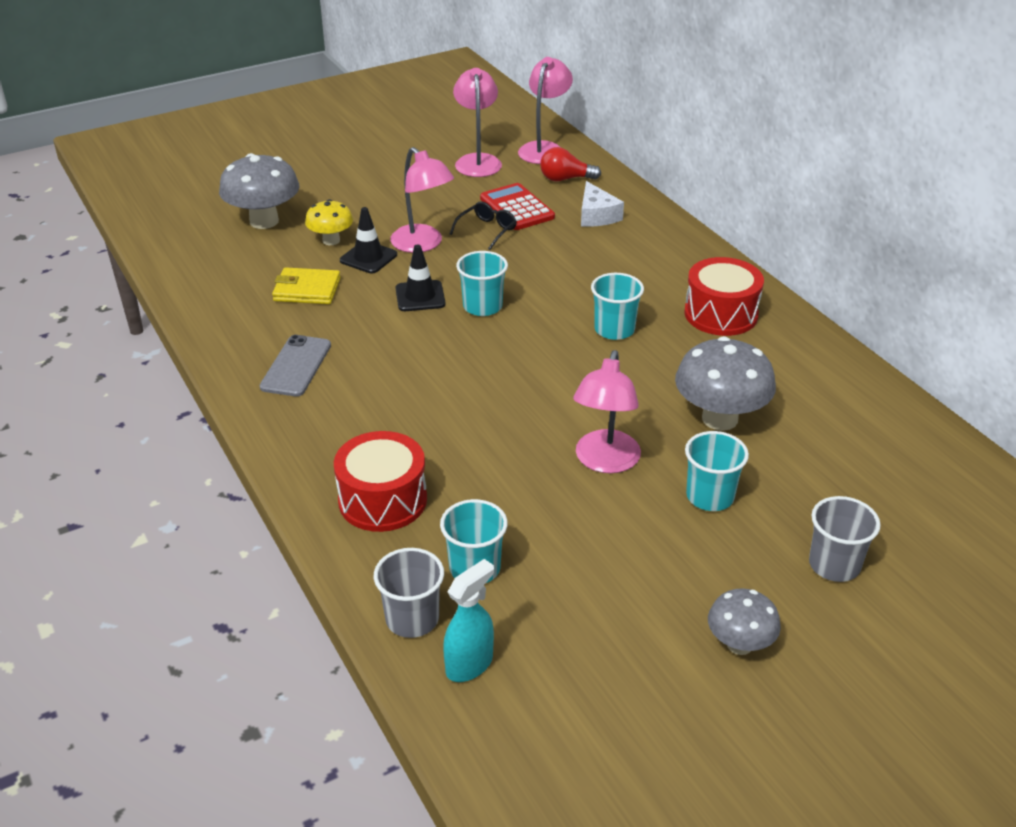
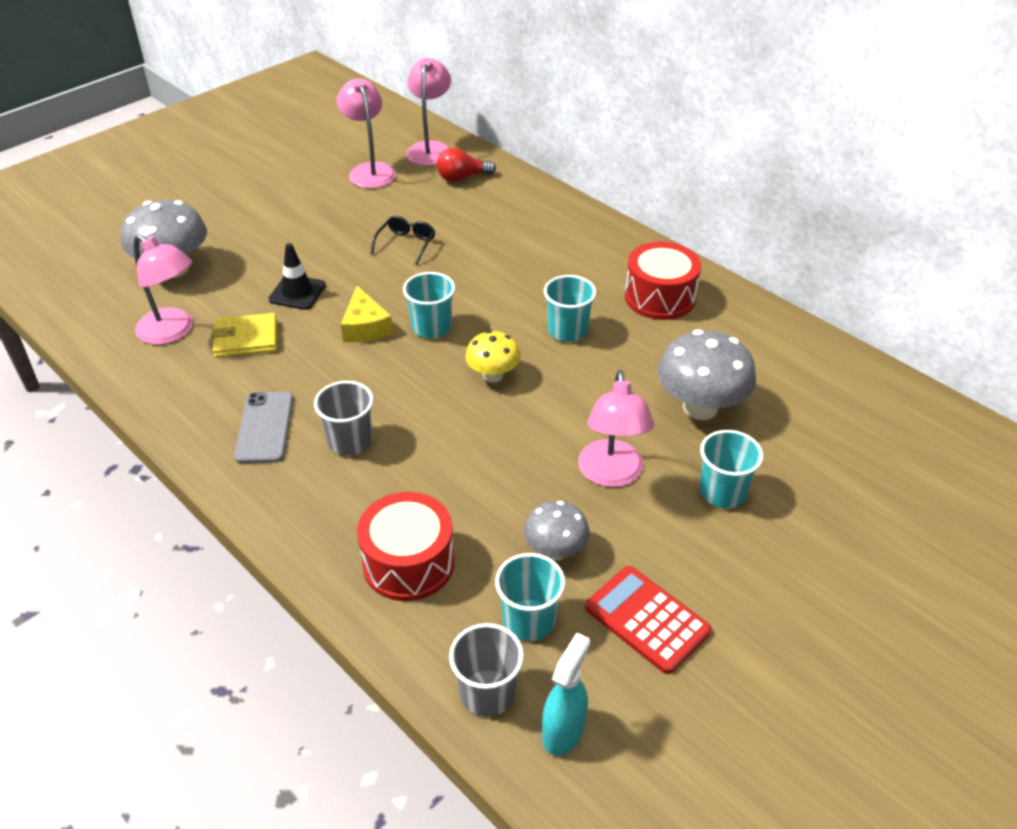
camera: 15 degrees left, 5 degrees up
(331, 240) = (252, 279): yellow mushroom -> yellow mushroom (493, 375)
(420, 296) = (365, 327): black traffic cone -> yellow cheese
(423, 244) = (347, 269): pink lamp -> pink lamp (173, 332)
(517, 208) = (426, 215): red calculator -> red calculator (647, 619)
(596, 215) = (506, 212): white cheese -> none
(739, 644) = (809, 645): grey mushroom -> grey mushroom (555, 550)
(834, 565) = (860, 541): grey cup -> grey cup (350, 441)

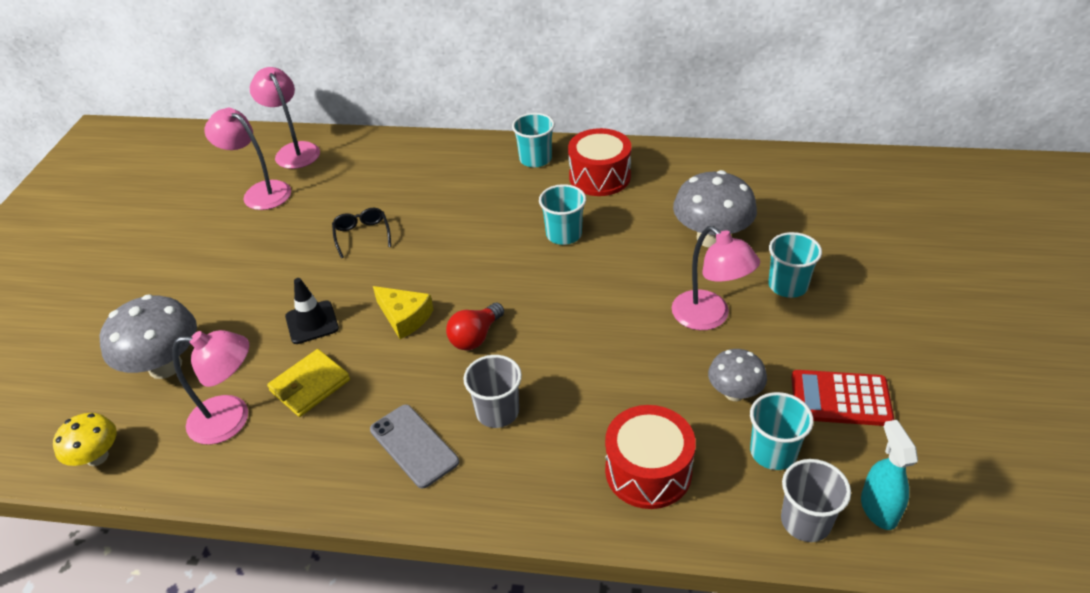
camera: 35 degrees left, 0 degrees up
(431, 327) = (459, 288): turquoise cup -> turquoise cup (535, 159)
(462, 178) = (349, 161): red light bulb -> red light bulb (475, 337)
(493, 375) = (548, 297): yellow mushroom -> yellow mushroom (97, 457)

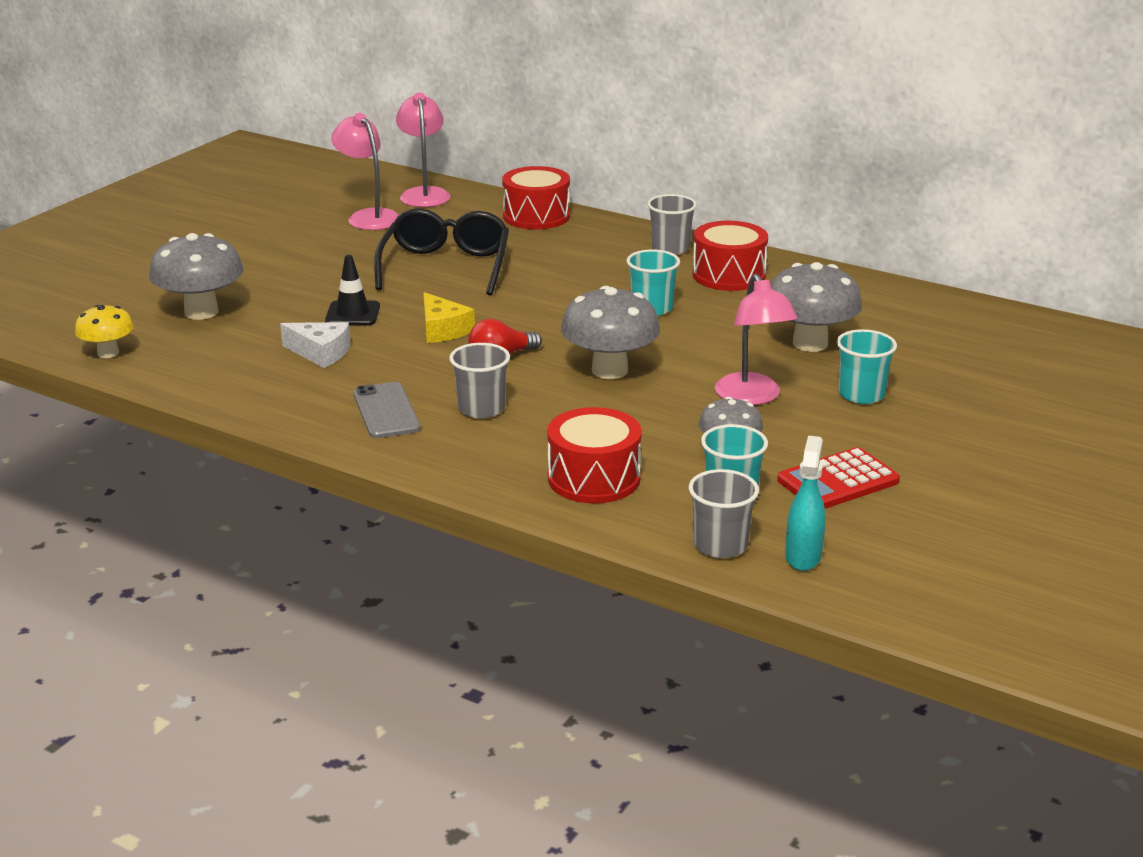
camera: 20 degrees right, 15 degrees down
(231, 419) = (236, 357): pink lamp -> none
(310, 385) = (320, 353): yellow wallet -> white cheese
(362, 235) = (445, 266): black glasses -> black glasses, size x2.08
(405, 151) = (536, 216): none -> red drum
(535, 159) = (670, 248): turquoise cup -> grey cup
(576, 323) = (609, 370): none -> grey mushroom
(840, 399) = (838, 481): red calculator -> red calculator turned 60 degrees counterclockwise

